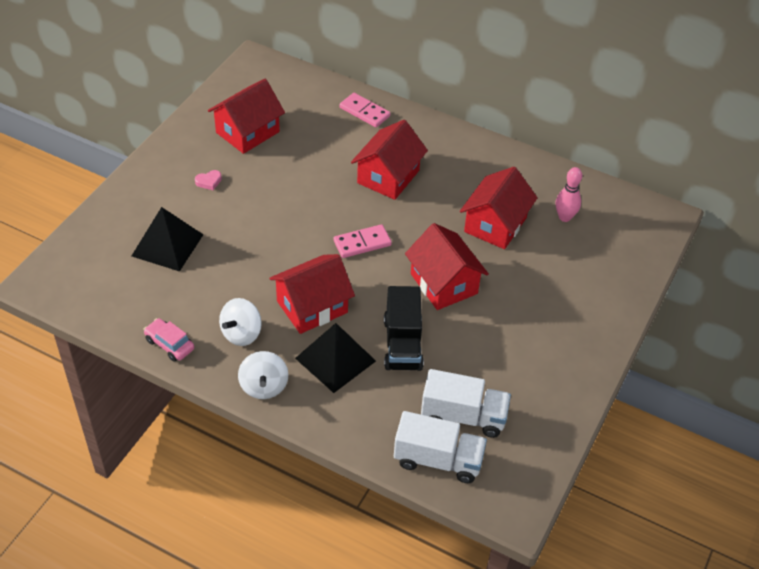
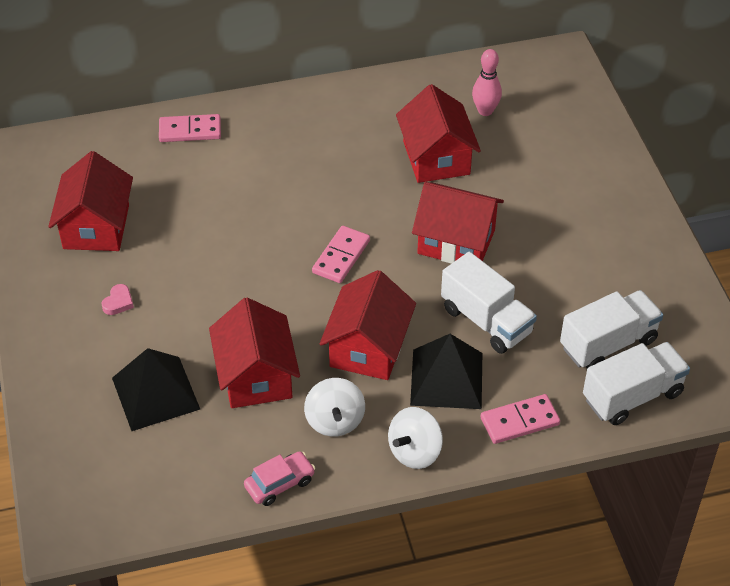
camera: 40 degrees left, 0 degrees up
(169, 344) = (280, 483): pink car -> pink car turned 150 degrees clockwise
(264, 386) = (415, 452): white spinning top -> white spinning top turned 90 degrees clockwise
(347, 418) = (519, 421): none -> pink domino
(388, 177) = (289, 178): red house -> red house (256, 376)
(402, 344) = (486, 321): black truck -> white truck

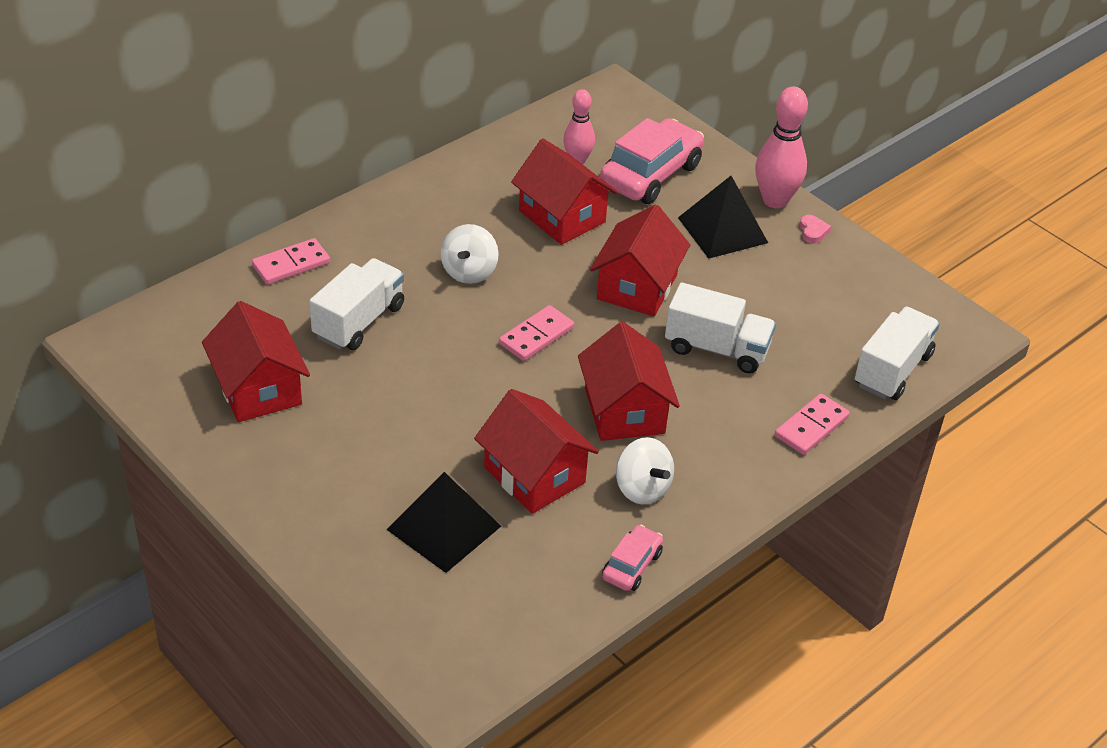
camera: 30 degrees left, 5 degrees down
(118, 302) = (338, 454): pink heart -> pink heart (813, 231)
(341, 256) = (536, 336): pink domino -> pink domino turned 45 degrees clockwise
(415, 452) = (737, 489): white spinning top -> white spinning top (469, 272)
(446, 379) = (718, 413): black pyramid -> black pyramid (722, 230)
(456, 241) = (637, 287): red house -> red house turned 60 degrees counterclockwise
(540, 143) = (650, 174): none -> pink car
(608, 344) = (839, 332): white truck -> white truck (359, 321)
(637, 202) = (775, 200): none -> pink bowling pin

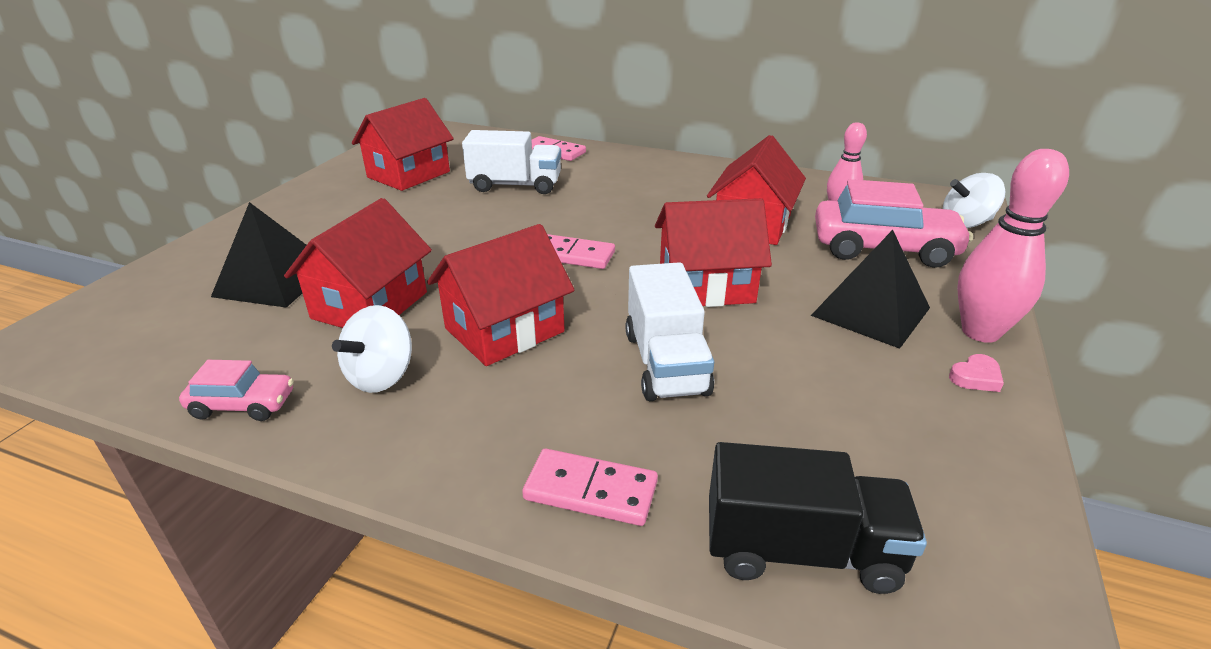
camera: 65 degrees right, 10 degrees down
(469, 272) = (623, 207): white spinning top -> white spinning top (966, 223)
(892, 370) = (801, 550): white truck -> black truck

